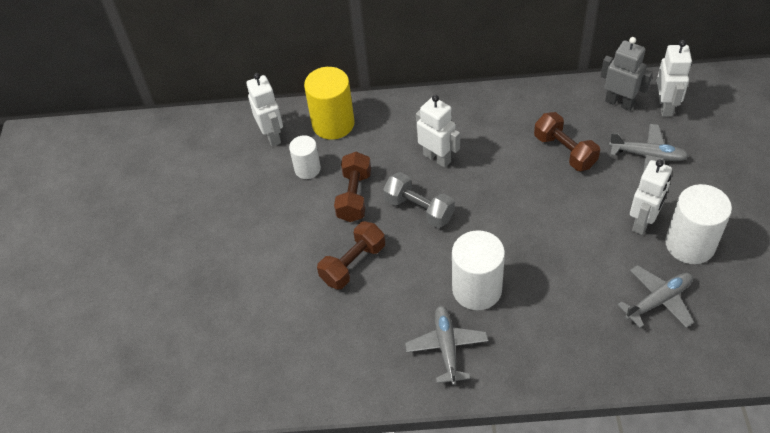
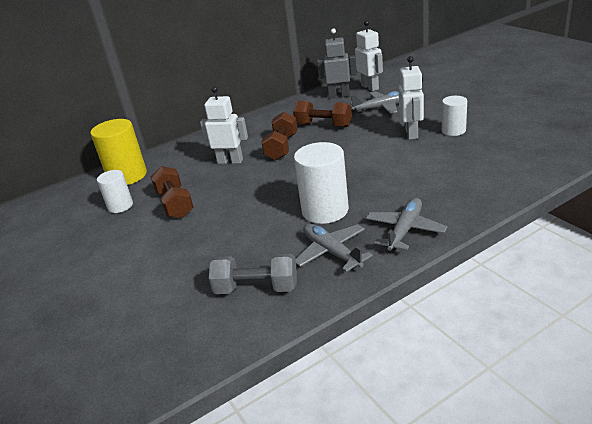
camera: 30 degrees left, 20 degrees down
(272, 135) = (74, 201): white robot -> none
(353, 264) = (204, 240): brown dumbbell -> brown dumbbell (282, 147)
(419, 209) = (237, 190): grey dumbbell -> grey dumbbell (256, 288)
(658, 300) = (464, 161): grey plane -> grey plane (405, 230)
(690, 244) = (453, 130): white cylinder -> white cylinder, size x0.60

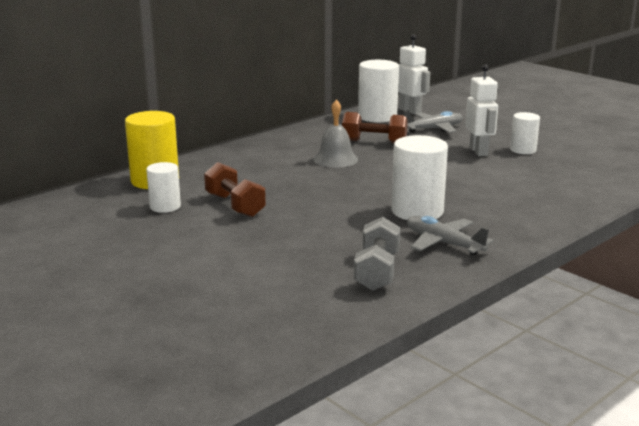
camera: 15 degrees left, 10 degrees down
(230, 161) = (279, 170): white robot -> none
(256, 288) = (377, 271): grey dumbbell -> grey dumbbell turned 75 degrees counterclockwise
(282, 147) = (335, 159): brown dumbbell -> grey bell
(339, 96) = (377, 117): grey robot -> white cylinder
(405, 230) = (512, 226): grey plane -> none

